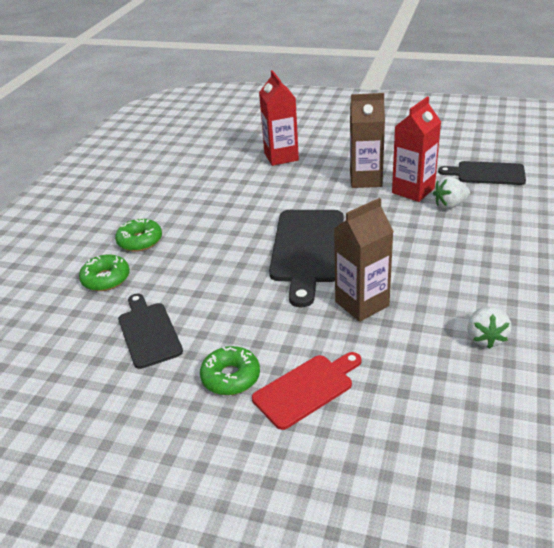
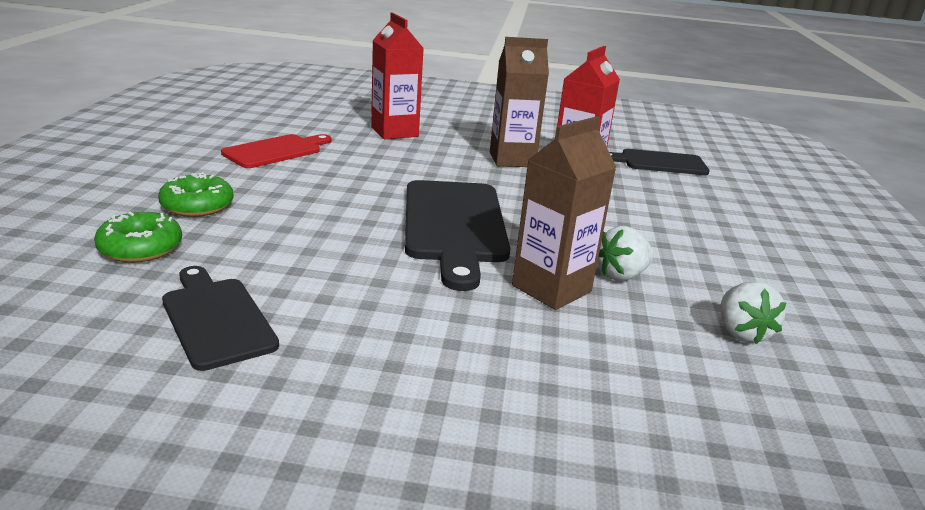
camera: 15 degrees left, 10 degrees down
(231, 377) = (368, 383): green donut -> none
(306, 389) = (500, 399): red cutting board -> red cutting board (276, 151)
(450, 205) = (628, 189): white strawberry -> white strawberry (621, 275)

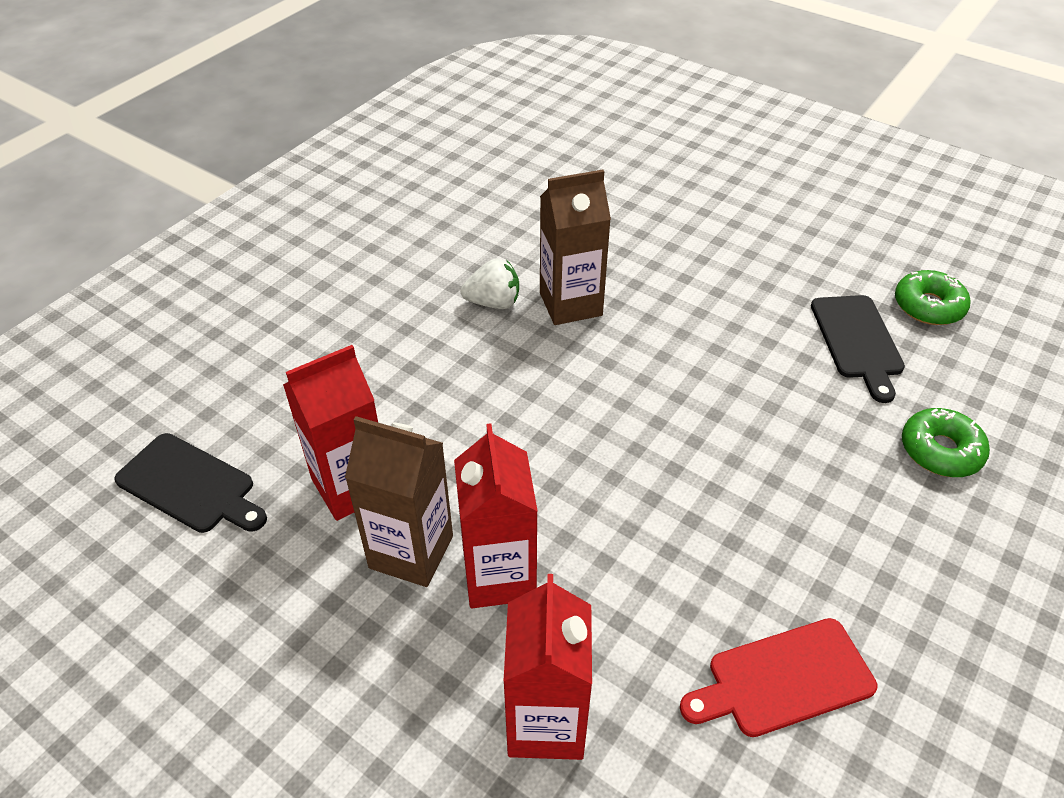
camera: 150 degrees left, 20 degrees up
(197, 206) = (893, 524): green donut -> green donut (928, 306)
(454, 225) = (602, 410): black cutting board -> none
(455, 159) = (499, 576): none -> red carton
(741, 332) = (464, 233): white strawberry -> none

